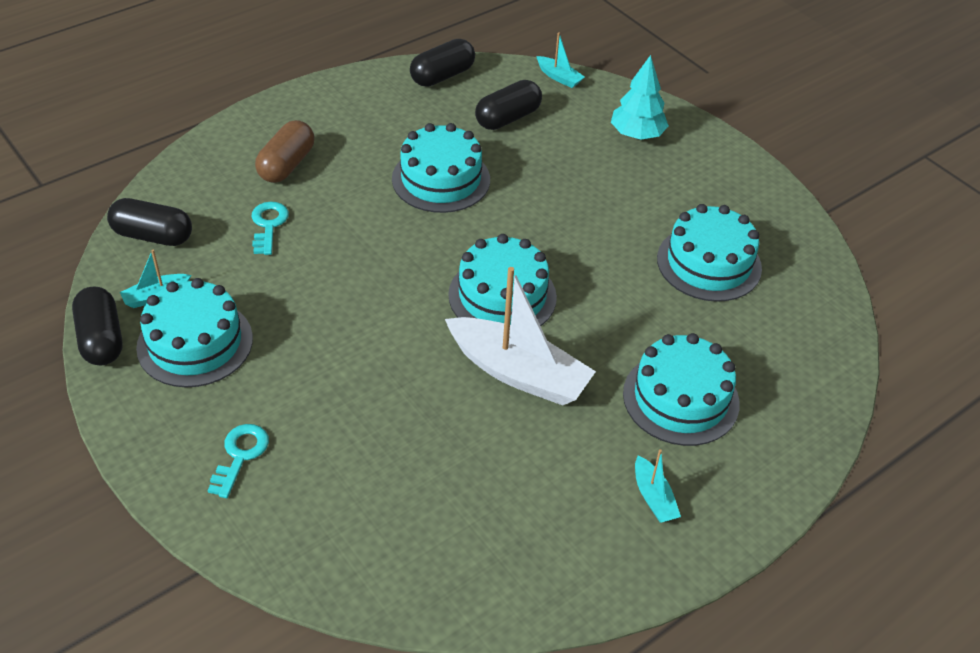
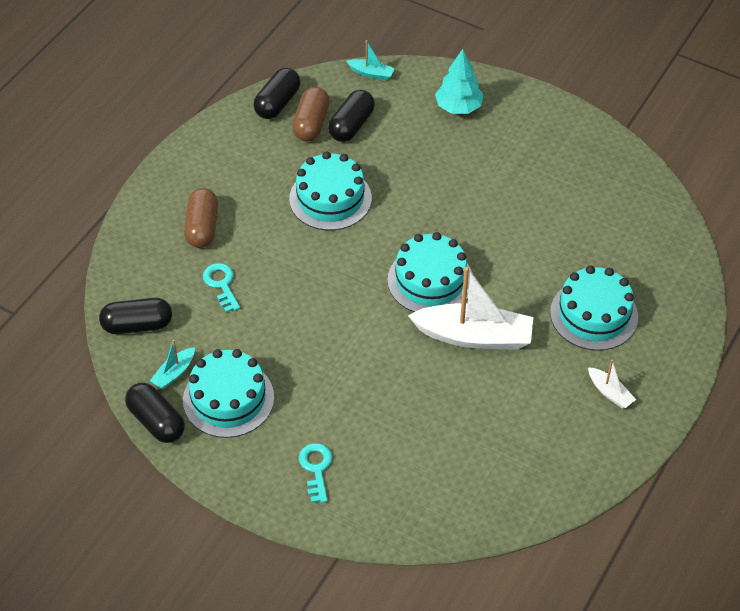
camera: 20 degrees left, 5 degrees up
(465, 104) = (311, 124): none -> brown capsule
(653, 497) = (610, 392): turquoise boat -> white boat
(709, 263) = (564, 201): turquoise cake -> none

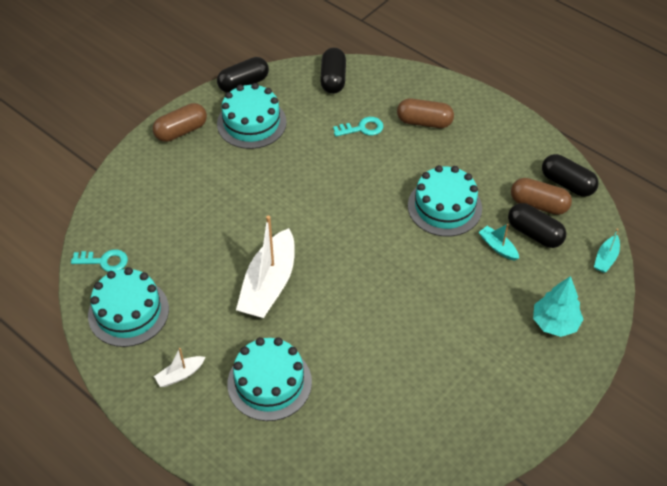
camera: 100 degrees right, 0 degrees up
(174, 373) = (283, 95): turquoise boat -> turquoise boat (498, 247)
(255, 474) = (181, 131): none -> brown capsule
(316, 469) = (173, 165): turquoise key -> turquoise key (104, 261)
(430, 280) = (337, 263): turquoise cake -> turquoise cake (128, 312)

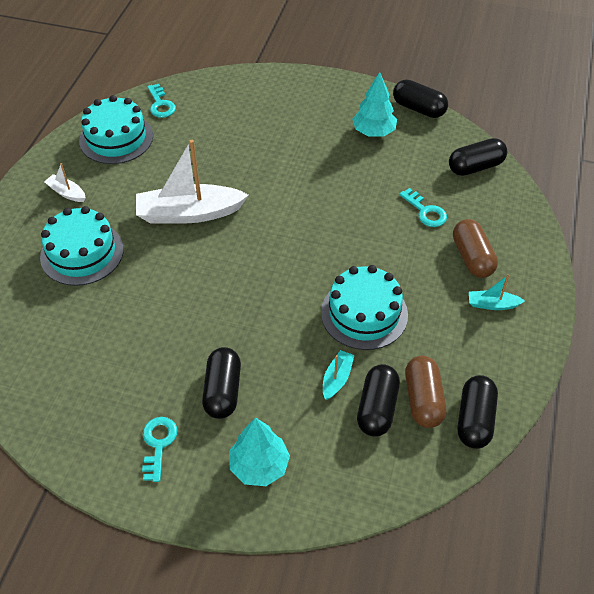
camera: 65 degrees right, 0 degrees up
(181, 131) = (330, 92): brown capsule -> none
(251, 123) = (373, 132): turquoise cake -> turquoise tree
(476, 324) = (222, 391): none -> black capsule
(508, 383) = (158, 444): none -> turquoise key
(606, 258) = (382, 494): turquoise boat -> turquoise boat (492, 304)

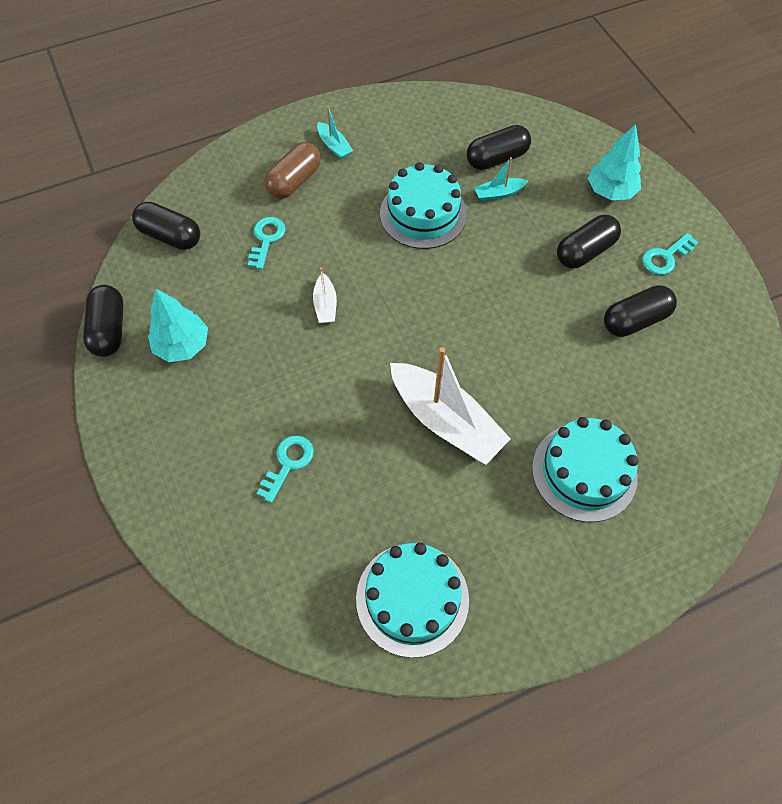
camera: 130 degrees left, 10 degrees up
(67, 193) = (535, 567): white boat -> white boat (325, 305)
(160, 104) = (312, 603): turquoise key -> turquoise key (288, 463)
(423, 399) = (462, 139): brown capsule -> none
(475, 419) = (448, 107): black capsule -> black capsule (635, 320)

